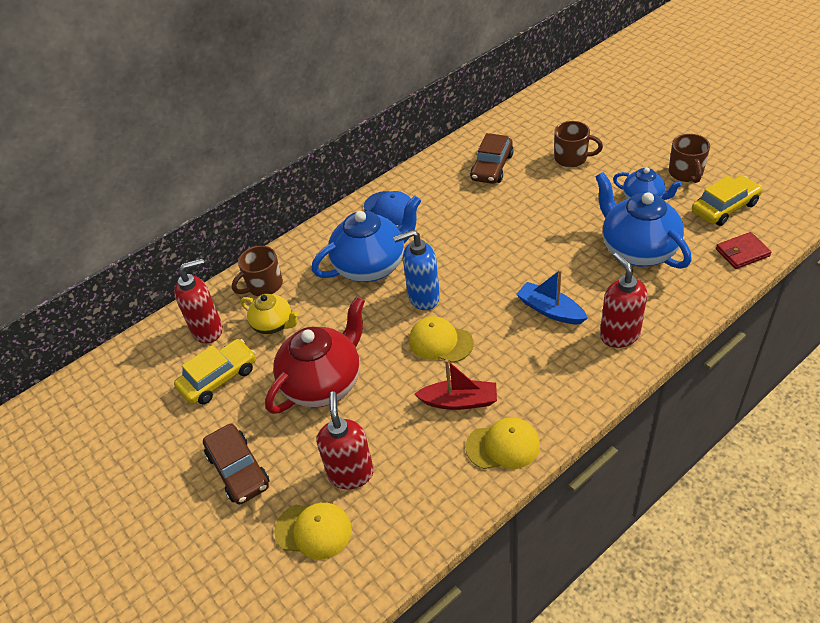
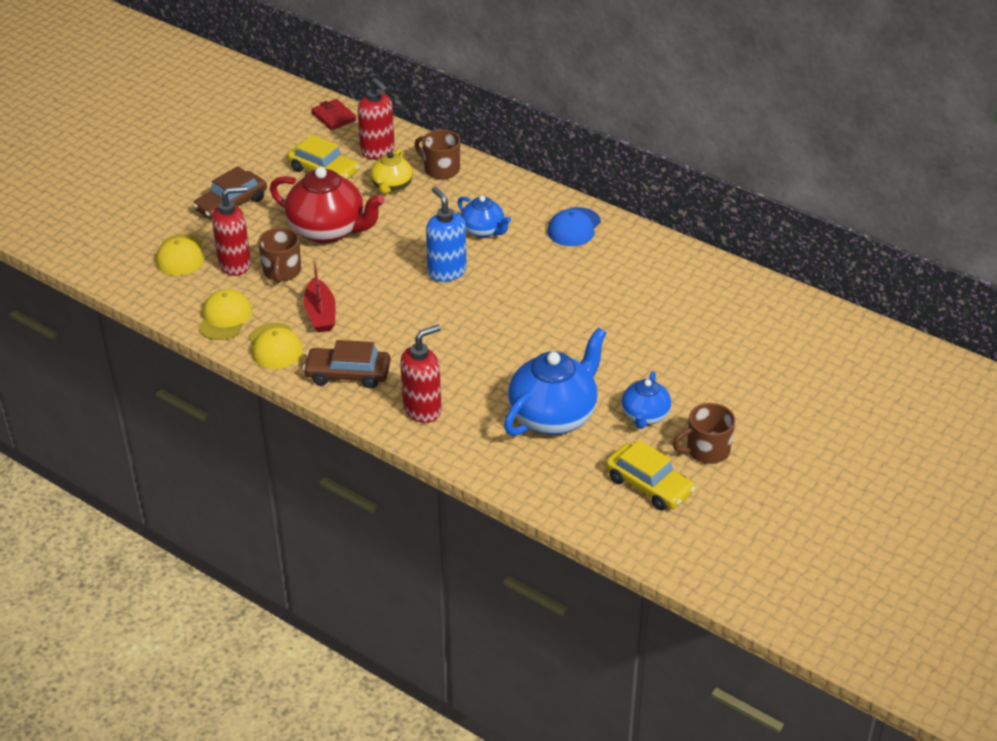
camera: 70 degrees right, 5 degrees down
(371, 266) = (483, 231): blue teapot -> blue teapot, size x0.56
(440, 342) = (390, 291): yellow cap -> yellow cap (225, 318)
(492, 167) = (668, 291): brown car -> brown car (348, 374)
(550, 310) = (447, 359): blue boat -> none
(571, 158) = (706, 352): brown mug -> brown mug (282, 271)
(742, 253) = (570, 500): red wallet -> red wallet (333, 117)

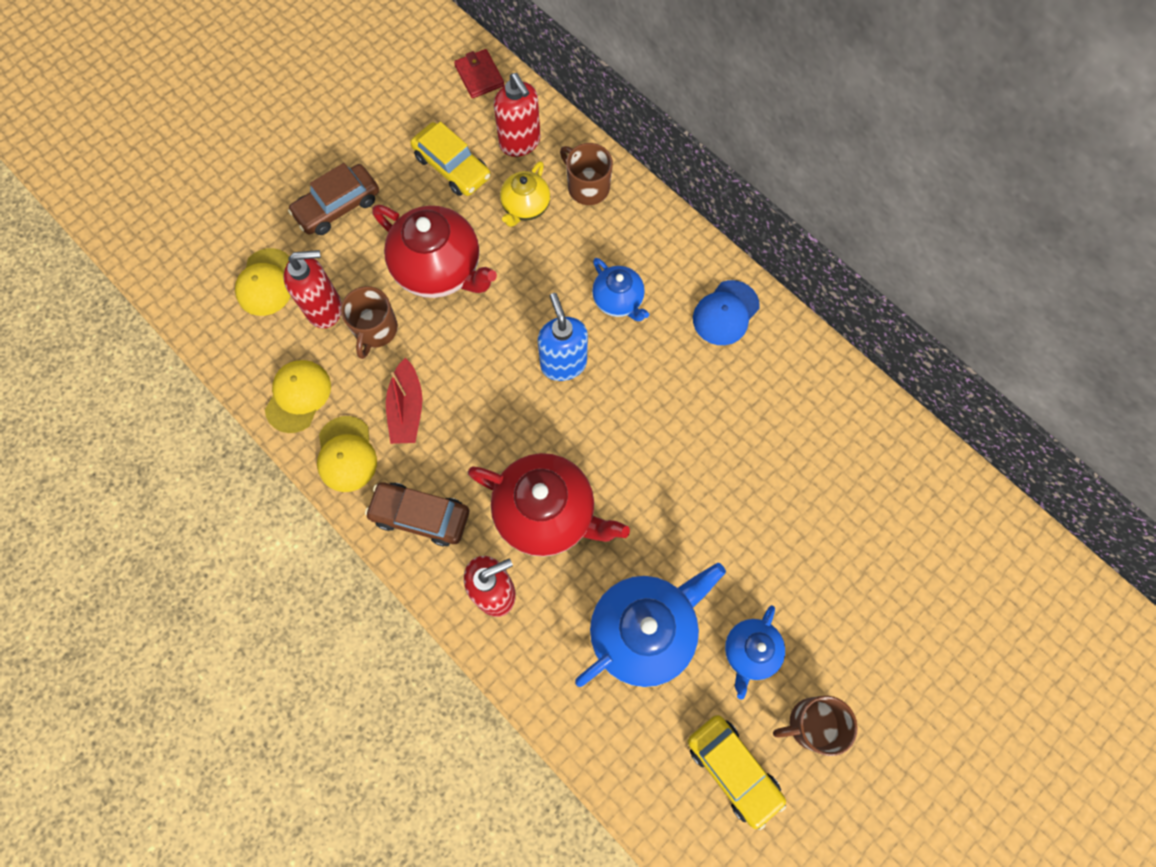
camera: 10 degrees right, 30 degrees up
(455, 359) = (547, 513): none -> red teapot

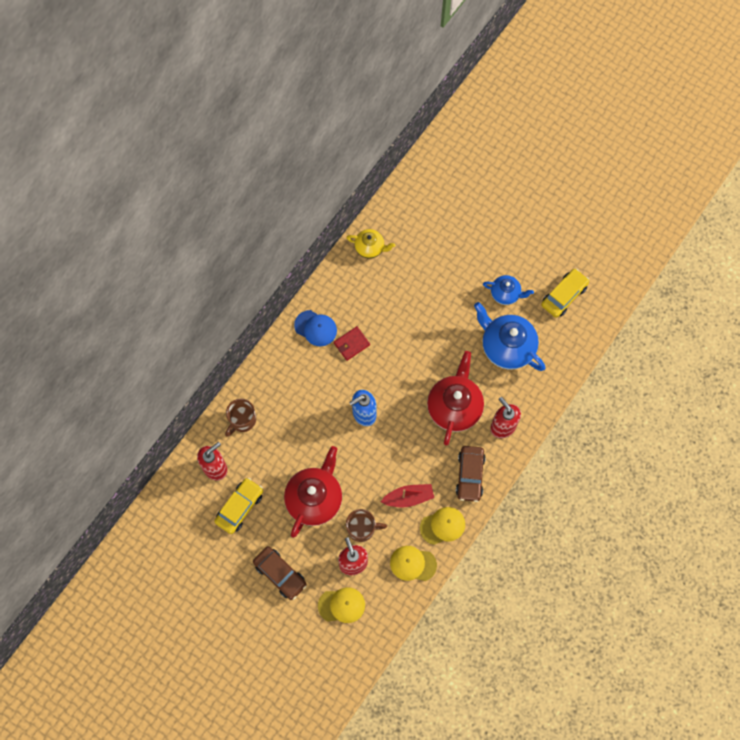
camera: 100 degrees left, 0 degrees up
(479, 76) = (166, 505): red wallet -> red wallet (351, 344)
(525, 207) = (262, 455): yellow teapot -> yellow teapot (370, 248)
(618, 301) = (318, 389): blue teapot -> none
(812, 724) = (534, 261): brown mug -> none

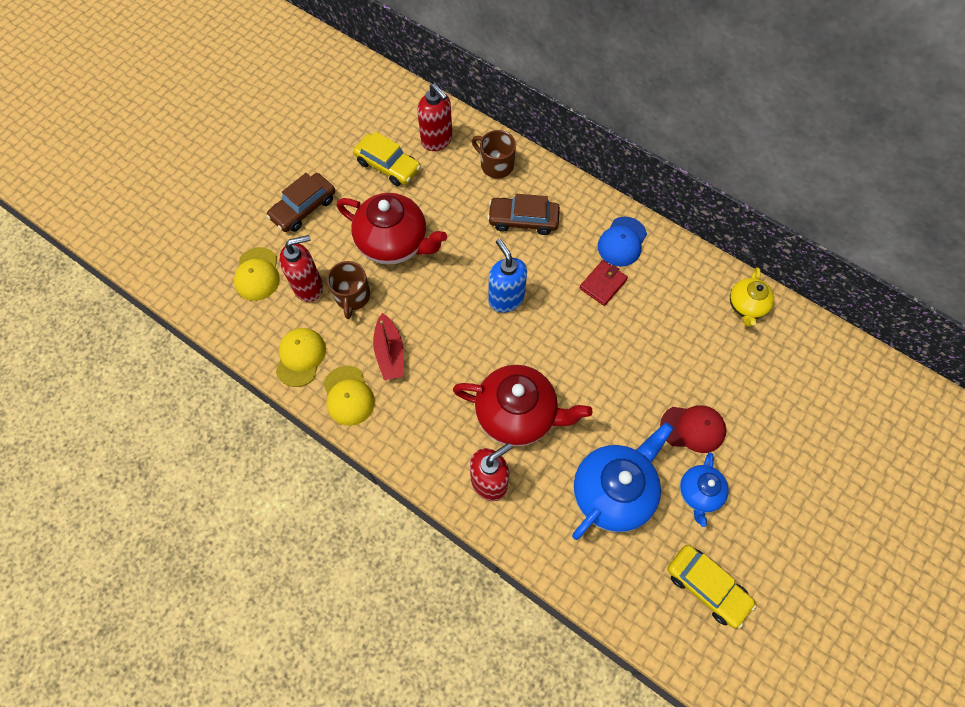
camera: 90 degrees right, 5 degrees down
(351, 344) = (603, 284): red wallet -> red wallet turned 75 degrees clockwise
(461, 293) = (693, 428): none -> red cap
(470, 475) = (417, 433): brown car -> brown car (523, 220)

